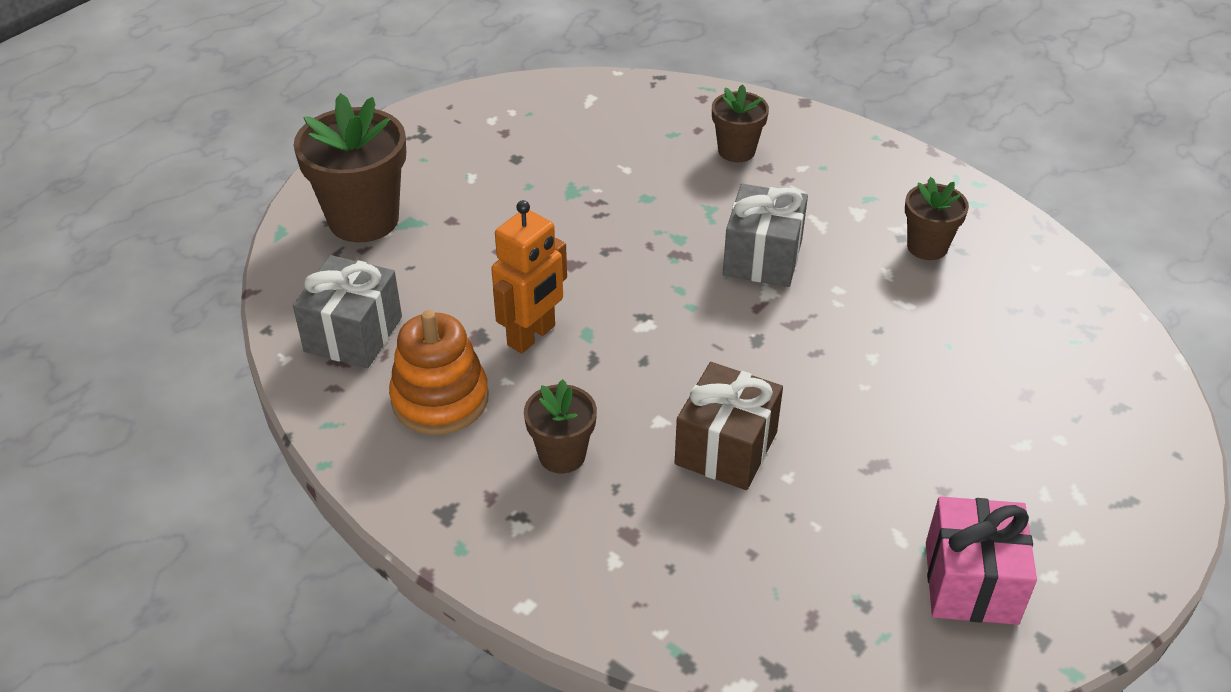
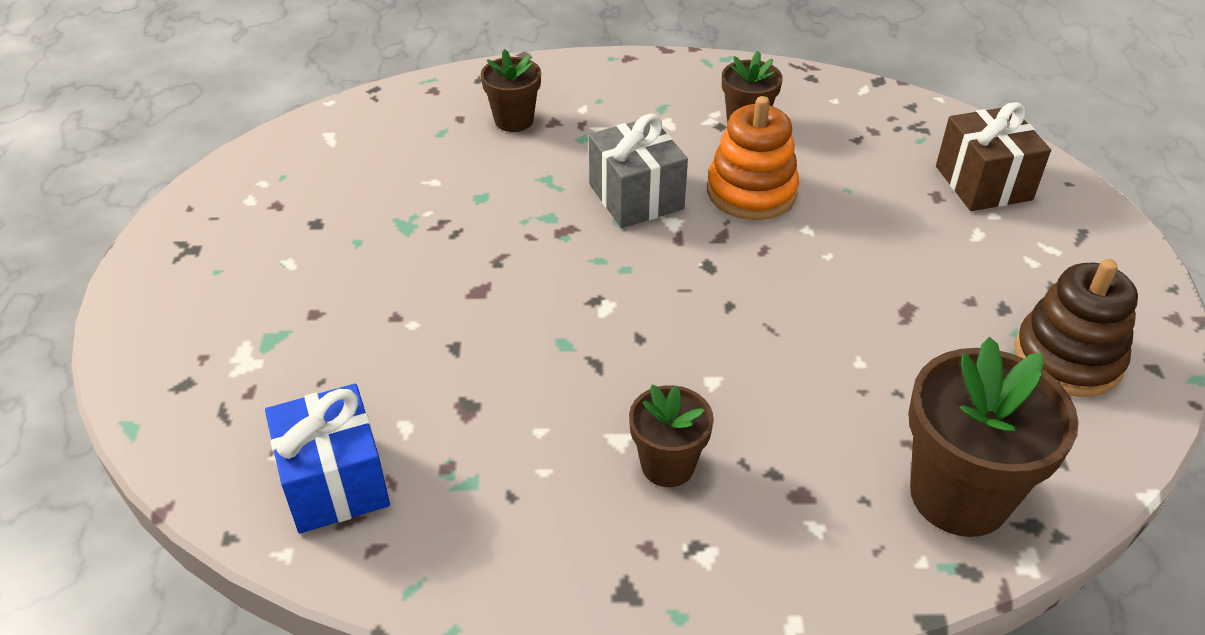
camera: 40 degrees left, 0 degrees up
(353, 334) = (335, 482): grey gift -> blue gift
(363, 219) = (216, 363): brown flower pot -> brown flower pot (959, 495)
(440, 399) = (497, 489): orange stacking toy -> orange stacking toy (751, 192)
(532, 336) = (517, 375): orange robot -> none
(726, 448) = (789, 370): brown gift -> brown gift (983, 183)
(971, 582) = (1067, 358): pink gift -> brown stacking toy

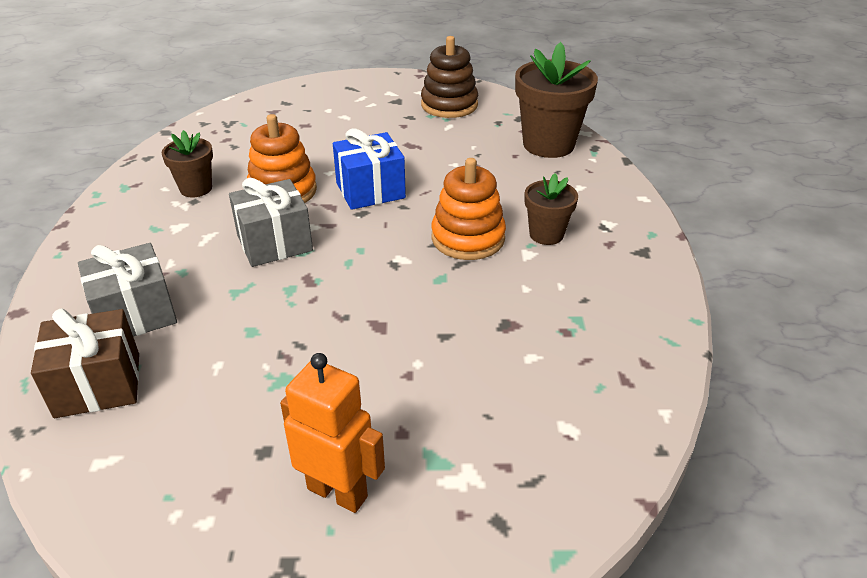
camera: 90 degrees left, 5 degrees down
(254, 273) = (338, 492): none -> orange robot
(335, 482) = (593, 391): blue gift -> blue gift (370, 190)
(514, 120) = (135, 314): brown flower pot -> grey gift
(654, 373) = (468, 238): none -> orange stacking toy
(983, 183) = (296, 109): brown gift -> brown gift (98, 385)

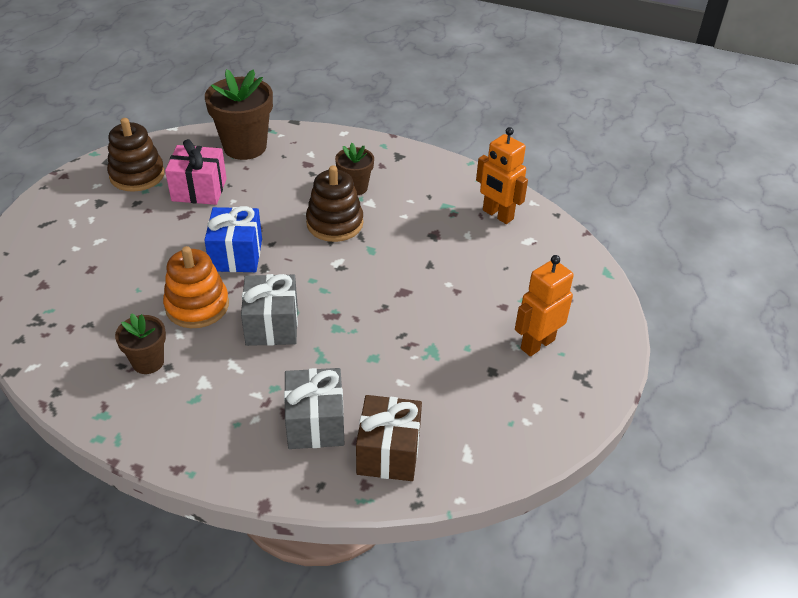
camera: 70 degrees left, 5 degrees up
(455, 141) = (199, 190): none -> pink gift
(468, 238) = (335, 223): orange stacking toy -> brown stacking toy
(600, 378) = (497, 215): none -> orange robot

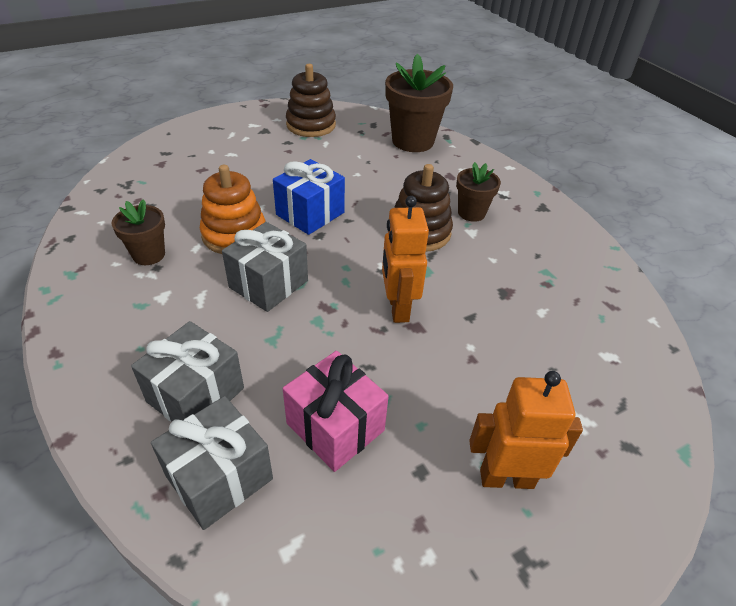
camera: 40 degrees right, 0 degrees up
(199, 190) = (341, 154): pink gift -> pink gift (335, 427)
(388, 452) = (219, 477): brown gift -> grey gift
(497, 215) = (597, 310): orange robot -> orange robot (398, 308)

